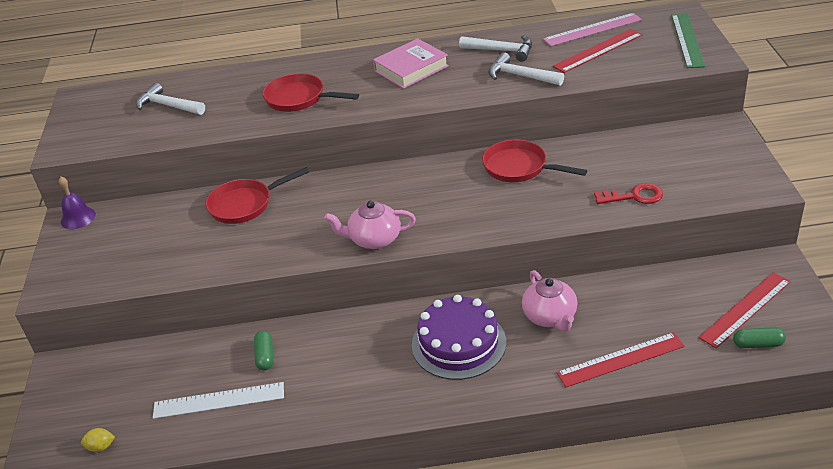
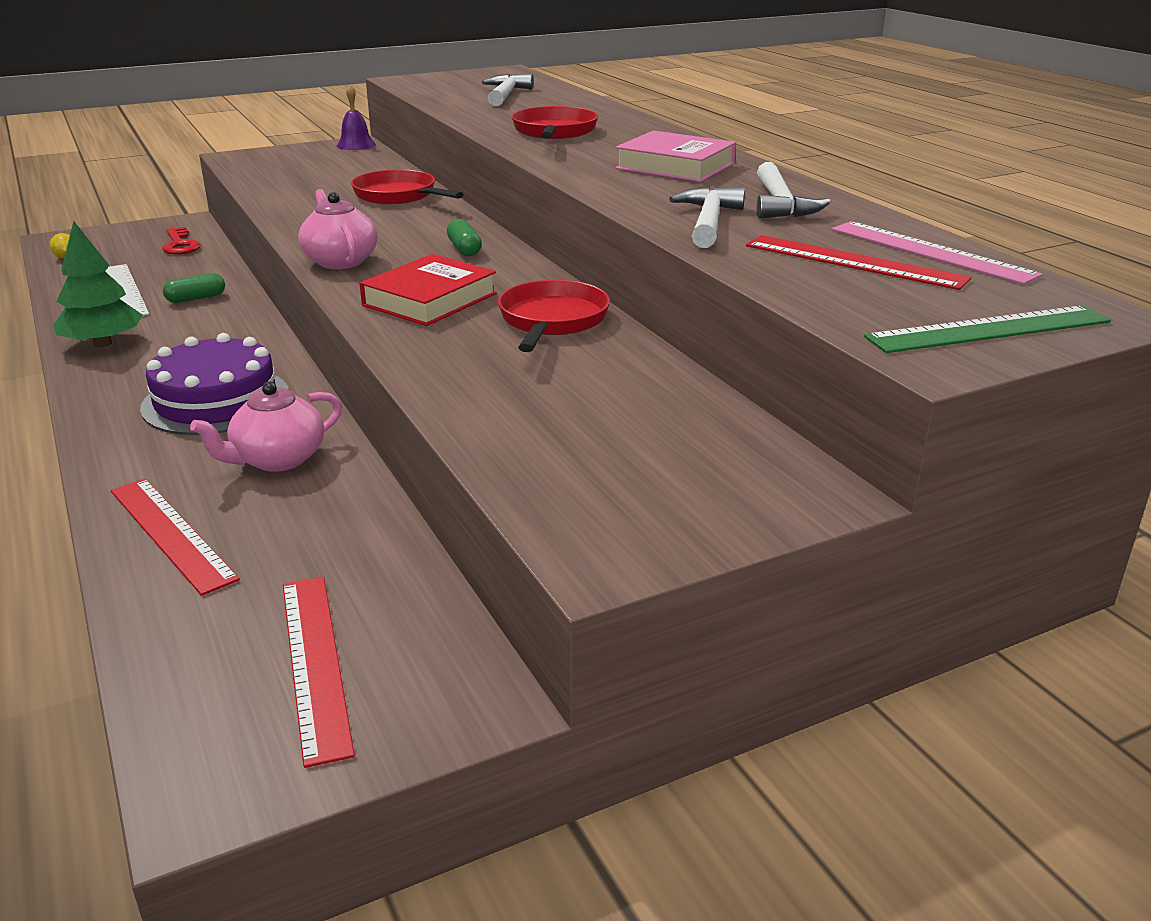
camera: 65 degrees right, 10 degrees down
(329, 406) = (103, 343): none -> green tree
(465, 207) = (430, 299): none -> red book
(633, 196) = (507, 418): red key -> red key (180, 245)
(745, 309) = (315, 662): red ruler -> red ruler turned 45 degrees clockwise
(758, 344) = (205, 687): green capsule -> green capsule (464, 249)

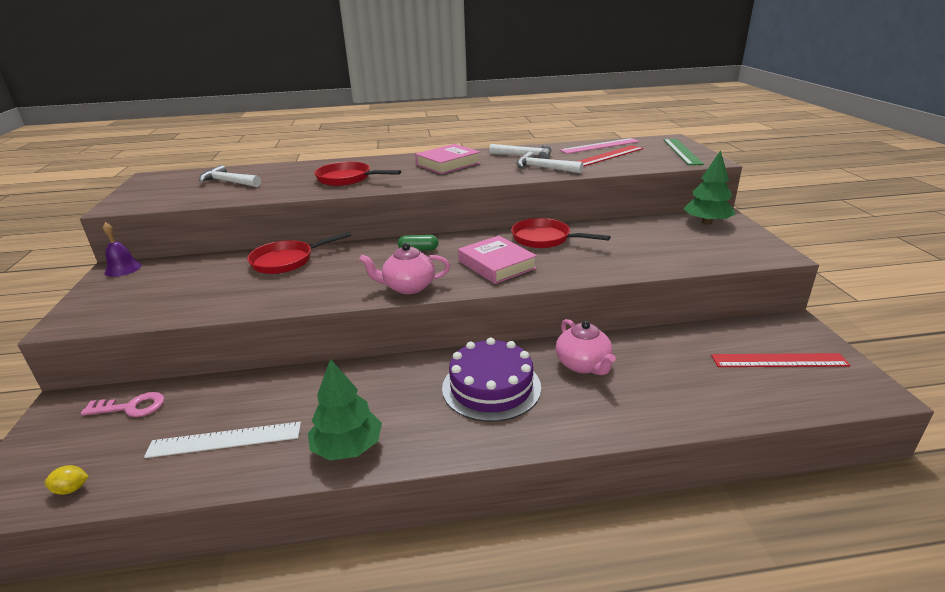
camera: 70 degrees left, 0 degrees up
(171, 533) = (664, 404): red ruler -> none
(180, 245) = (131, 407): red key -> pink key
(196, 298) = (286, 397): green capsule -> none
(430, 299) = (497, 265): red book -> pink book
(756, 471) = (706, 222): none -> green tree

